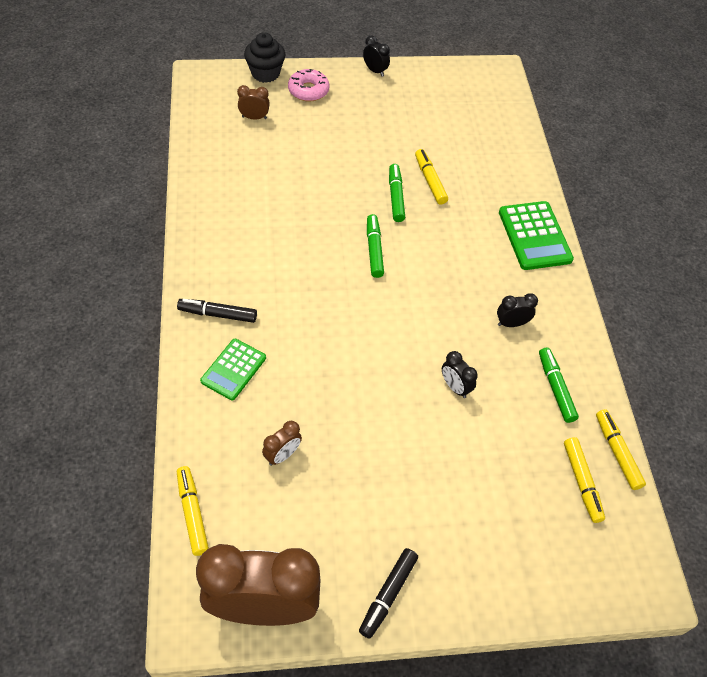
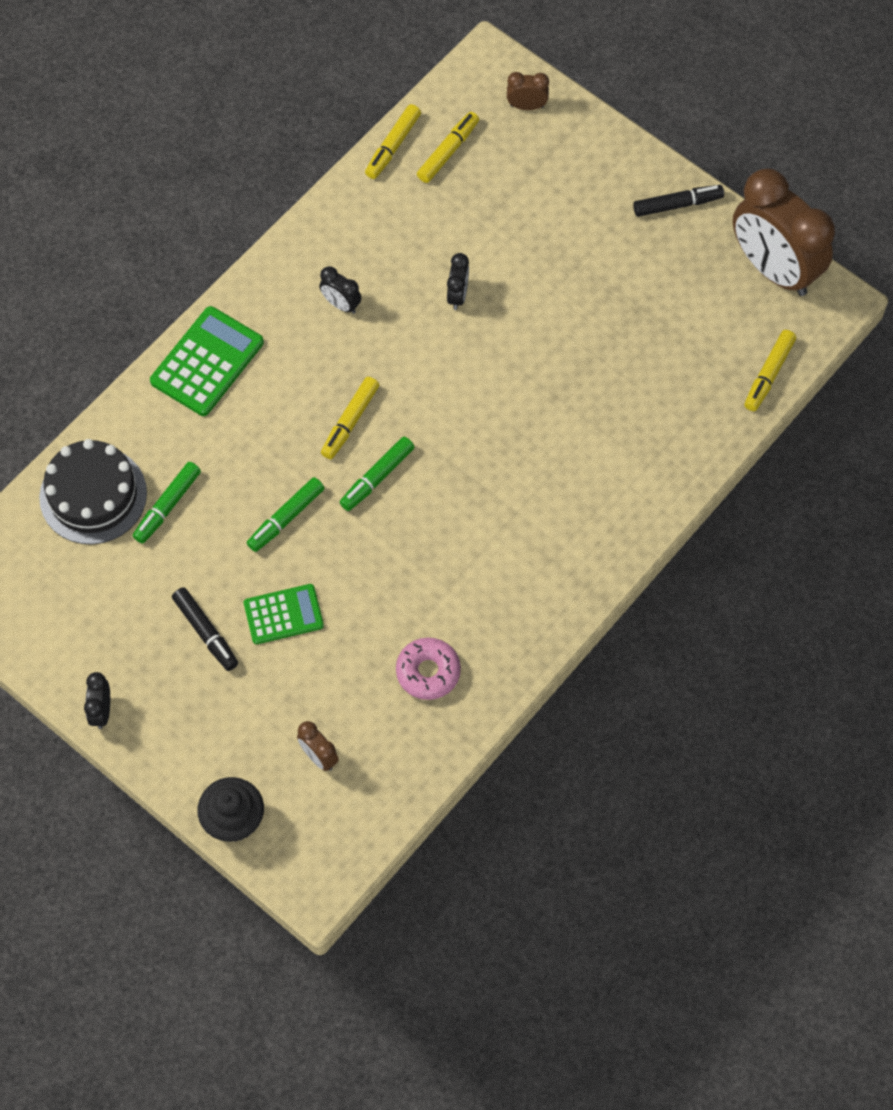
camera: 130 degrees left, 10 degrees up
(218, 314) = (593, 532): black marker -> black marker (206, 632)
(233, 369) = (629, 466): green calculator -> green calculator (283, 614)
(282, 455) = (657, 360): brown clock -> brown clock (526, 106)
(308, 90) = (213, 746): pink donut -> pink donut (428, 672)
(430, 181) = (228, 507): yellow marker -> yellow marker (350, 421)
(497, 140) = (93, 495): none -> black cake
(555, 388) = (376, 226): green marker -> green marker (168, 506)

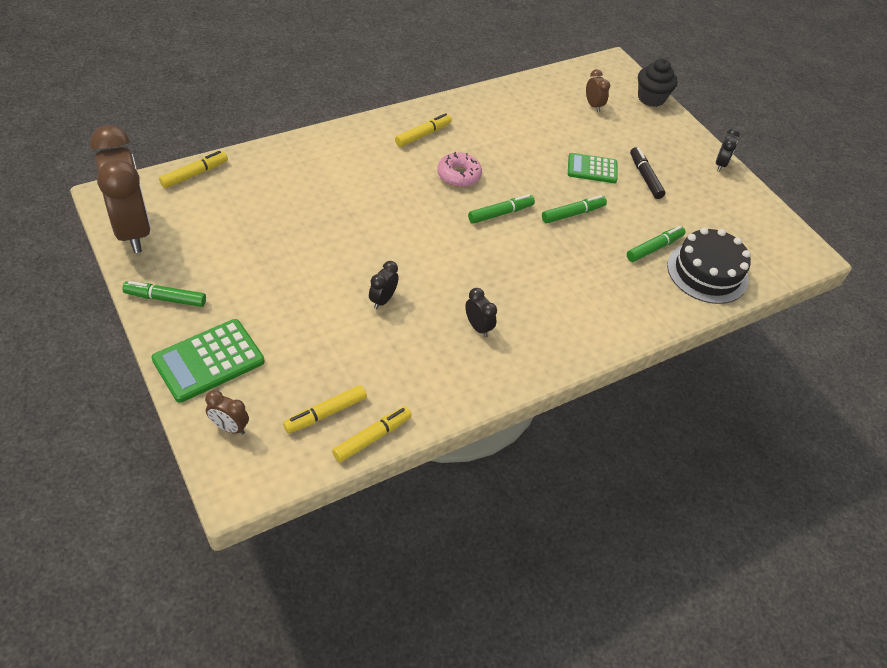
camera: 165 degrees left, 15 degrees down
(207, 362) = (600, 325): green calculator -> green calculator (208, 361)
(350, 421) = (505, 250): yellow marker -> yellow marker (423, 135)
(428, 672) = (513, 116): pink donut -> pink donut (459, 175)
(677, 204) = (166, 299): black marker -> green marker

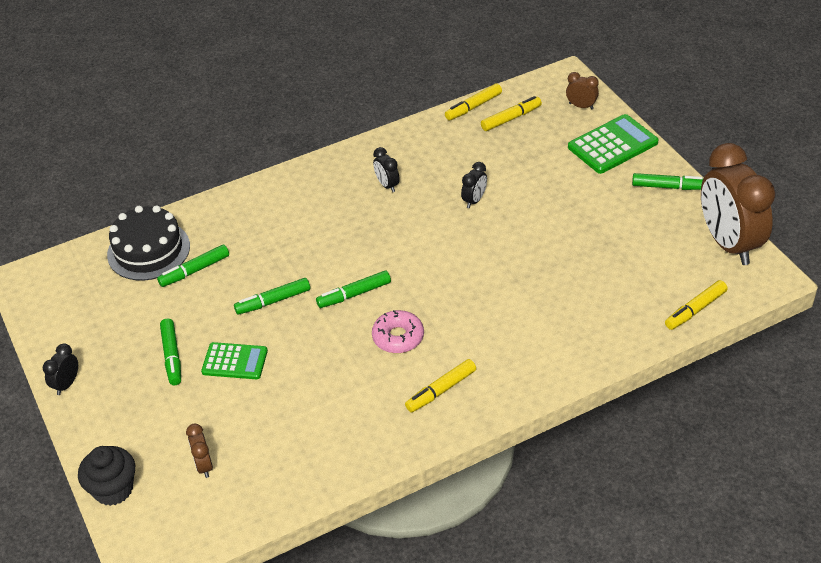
camera: 170 degrees left, 5 degrees down
(645, 177) = (172, 356): black marker -> green marker

